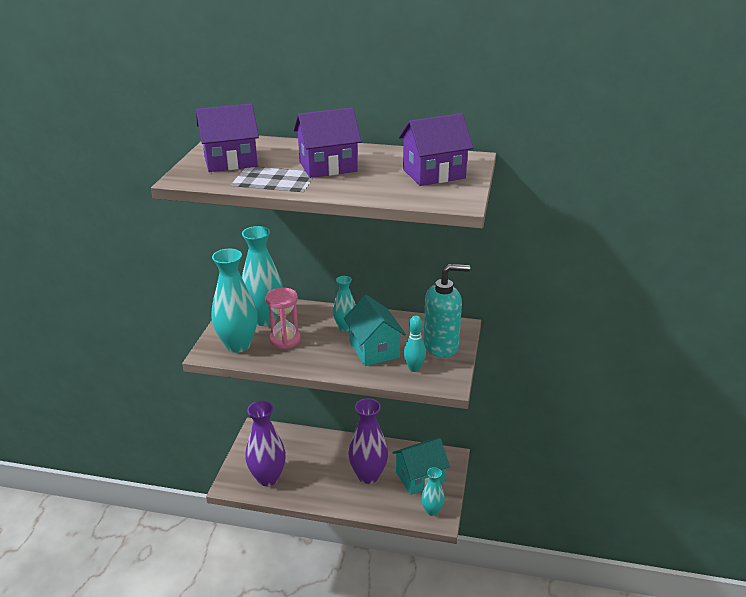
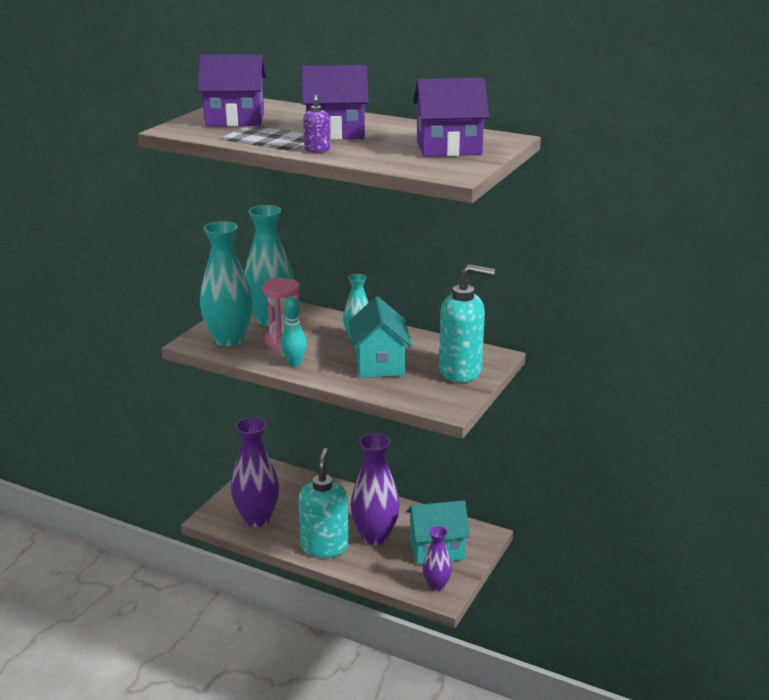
camera: 15 degrees right, 5 degrees down
(326, 189) = (317, 150): none -> purple soap dispenser
(332, 493) = (324, 546): none -> turquoise soap dispenser
(414, 368) = (416, 388): turquoise bowling pin -> turquoise bowling pin (294, 363)
(432, 511) = (436, 586): turquoise vase -> purple vase

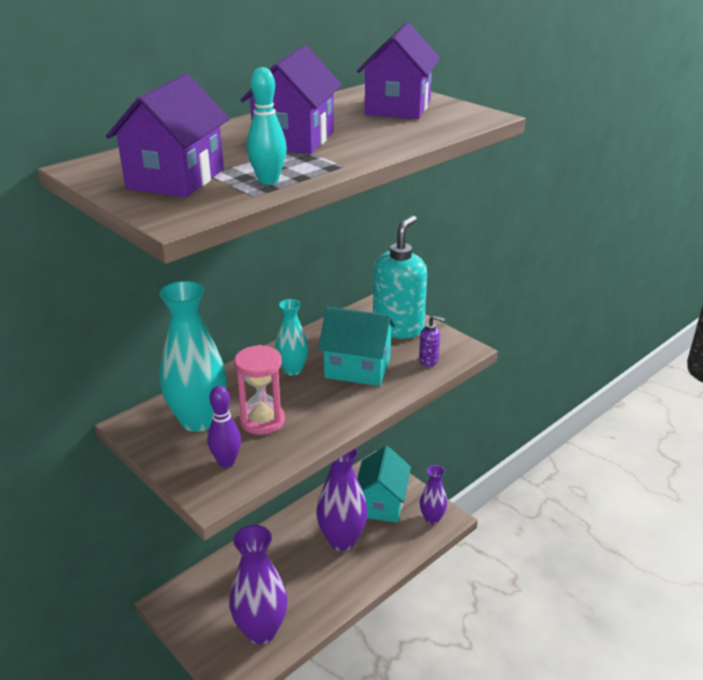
camera: 70 degrees left, 5 degrees up
(229, 339) = (226, 462): turquoise vase -> purple bowling pin
(294, 363) = (321, 422): turquoise bowling pin -> turquoise bowling pin (268, 181)
(317, 150) = (357, 154): purple soap dispenser -> purple soap dispenser (429, 360)
(324, 546) = (339, 583): turquoise soap dispenser -> none

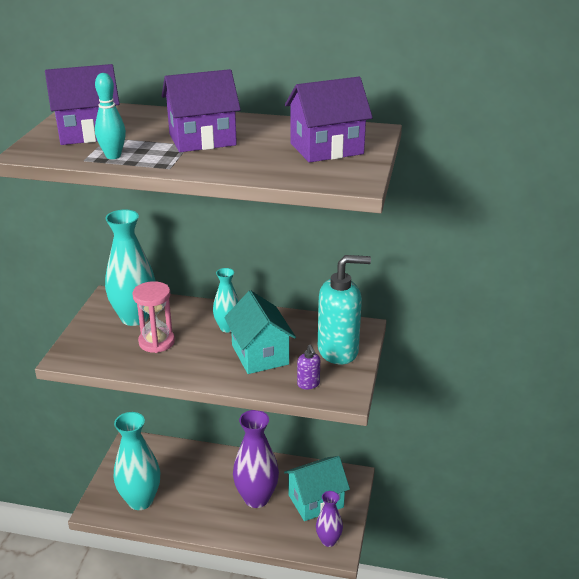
camera: 55 degrees right, 0 degrees up
(226, 462) = (101, 348): purple bowling pin -> none
(261, 631) = (140, 500): purple vase -> turquoise vase

